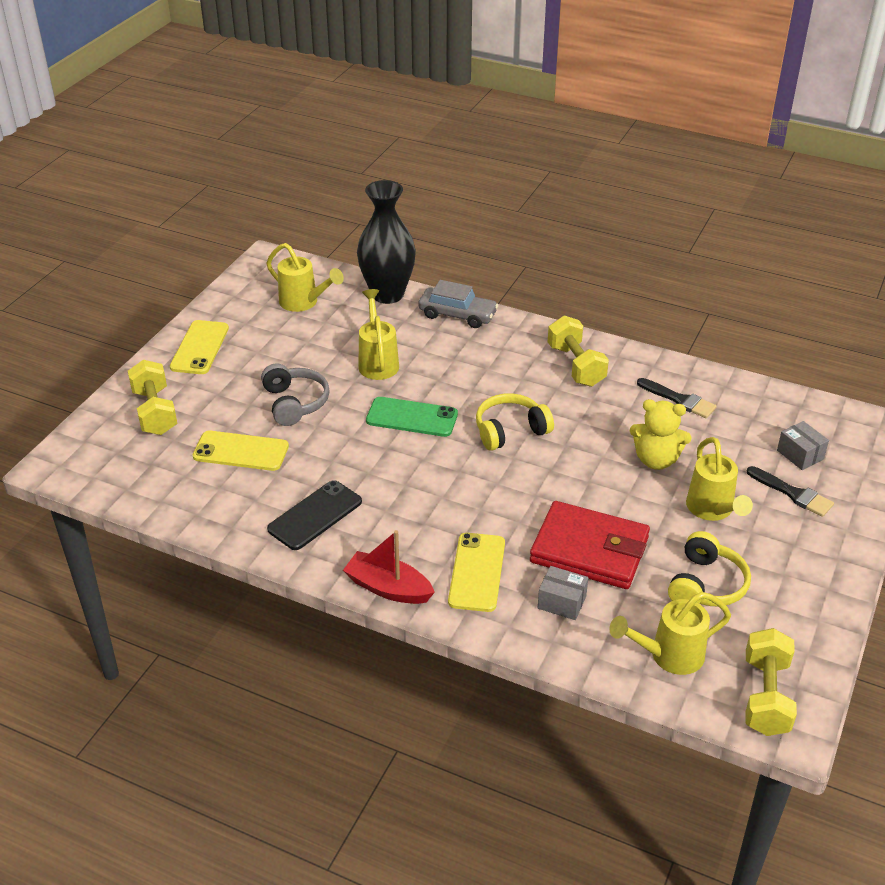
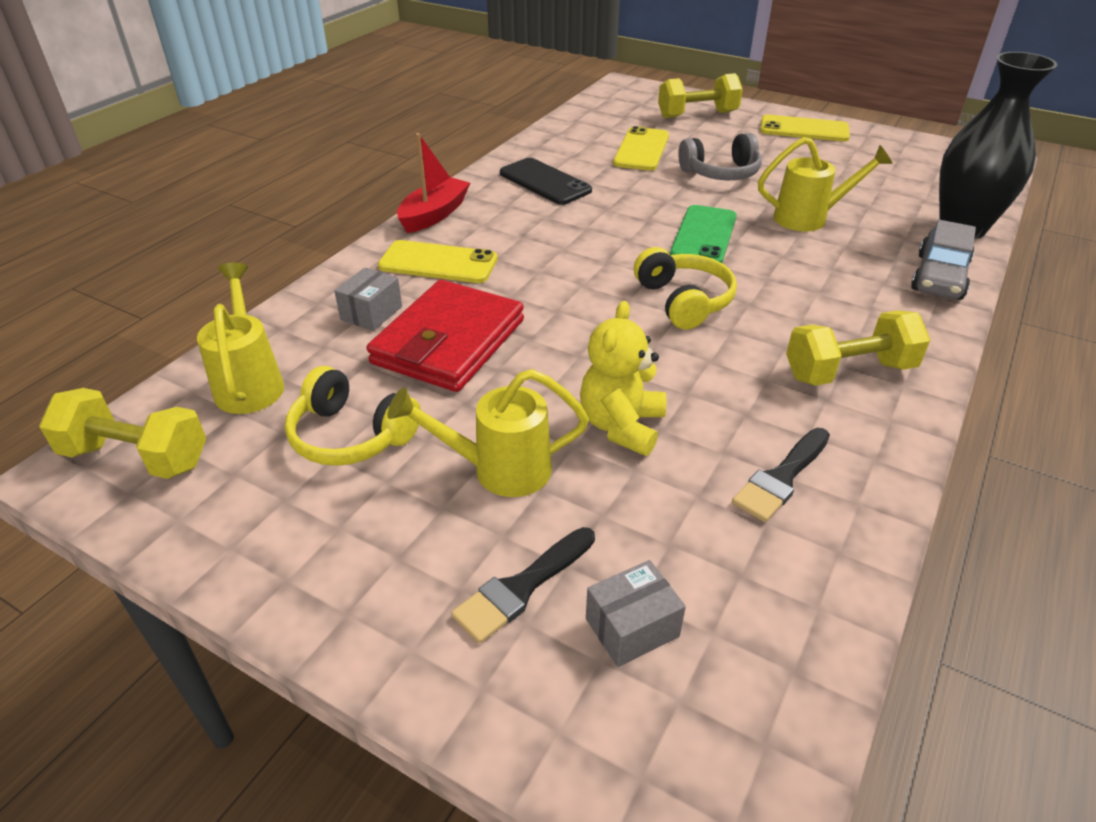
camera: 95 degrees right, 0 degrees up
(304, 303) = (913, 178): yellow watering can -> none

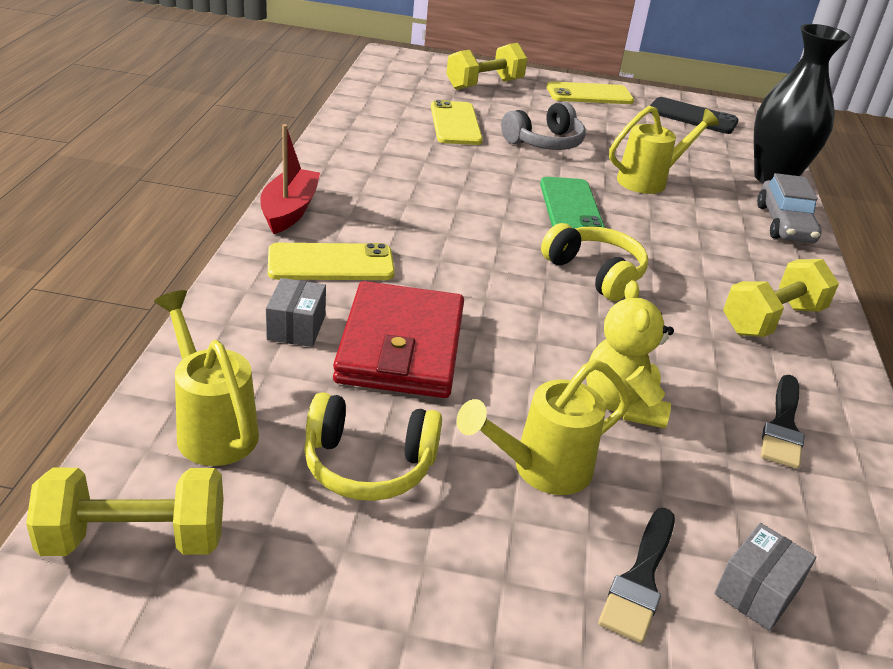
camera: 25 degrees left, 5 degrees down
(545, 182) = (382, 165): black phone -> black phone (692, 116)

